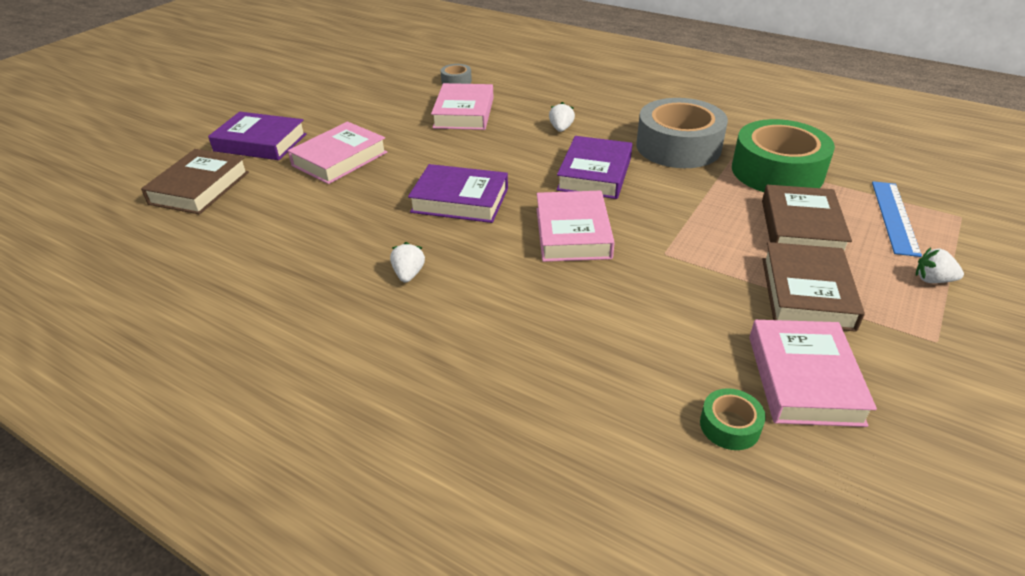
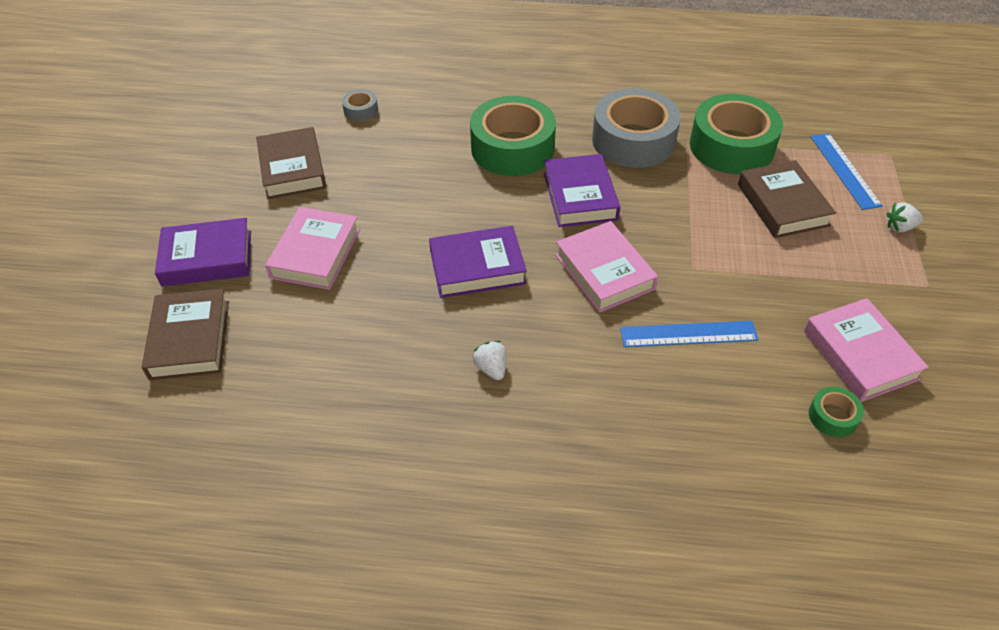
camera: 25 degrees left, 10 degrees up
(463, 113) = (401, 154): pink book -> none
(561, 129) = (512, 148): white strawberry -> green tape
(618, 304) = (688, 334): none -> blue ruler
(806, 293) = (821, 272): brown book -> brown book (292, 169)

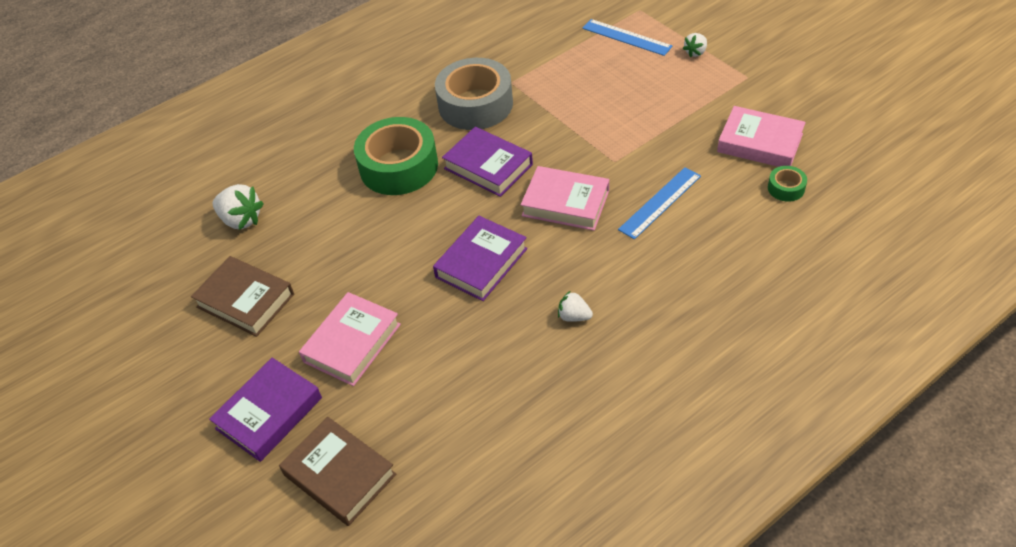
camera: 40 degrees left, 0 degrees up
(315, 253) = (352, 343): pink book -> pink book turned 60 degrees clockwise
(361, 110) = (241, 220): grey tape -> white strawberry
(731, 146) = (543, 66): green tape -> none
(783, 205) = (617, 84): brown book -> none

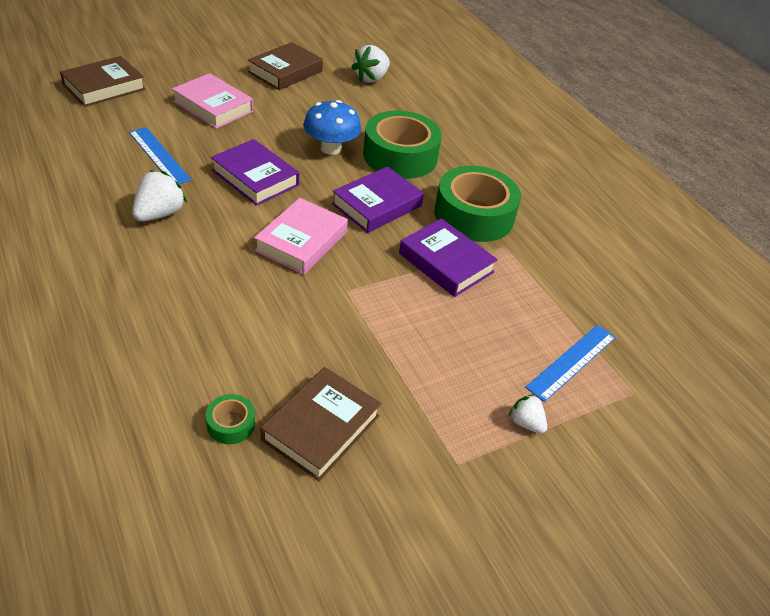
camera: 90 degrees right, 5 degrees down
(269, 413) = (177, 69): purple book -> purple book (446, 263)
(404, 219) = (331, 148): none -> blue mushroom
(475, 104) = (474, 215): grey tape -> green tape
(574, 316) = (159, 214): white strawberry -> white strawberry, size x1.69
(660, 202) = (266, 307): blue ruler -> blue ruler (159, 156)
(760, 143) = (321, 428): pink book -> brown book

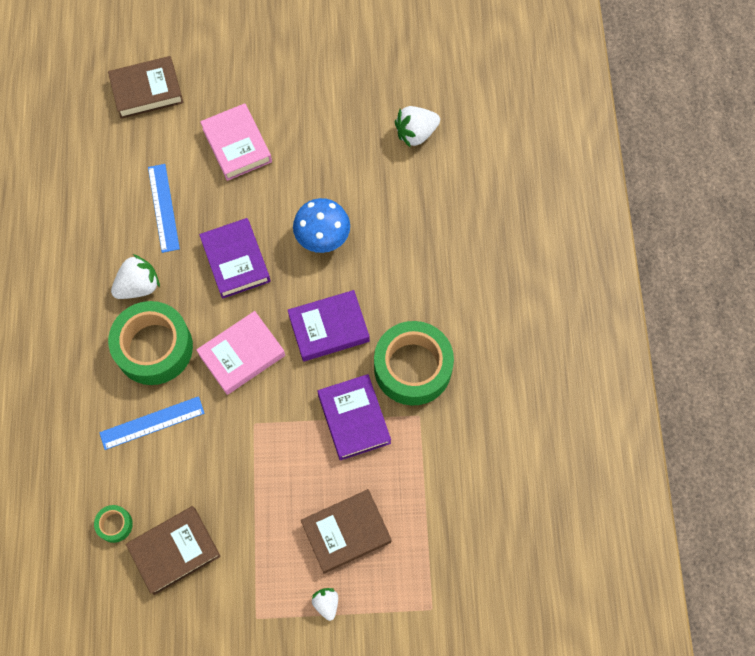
camera: 30 degrees right, 25 degrees up
(285, 71) = (330, 102): brown book -> brown book (346, 532)
(400, 156) = (384, 266): green tape -> green tape (154, 348)
(572, 362) = (399, 561): blue ruler -> blue ruler (152, 423)

